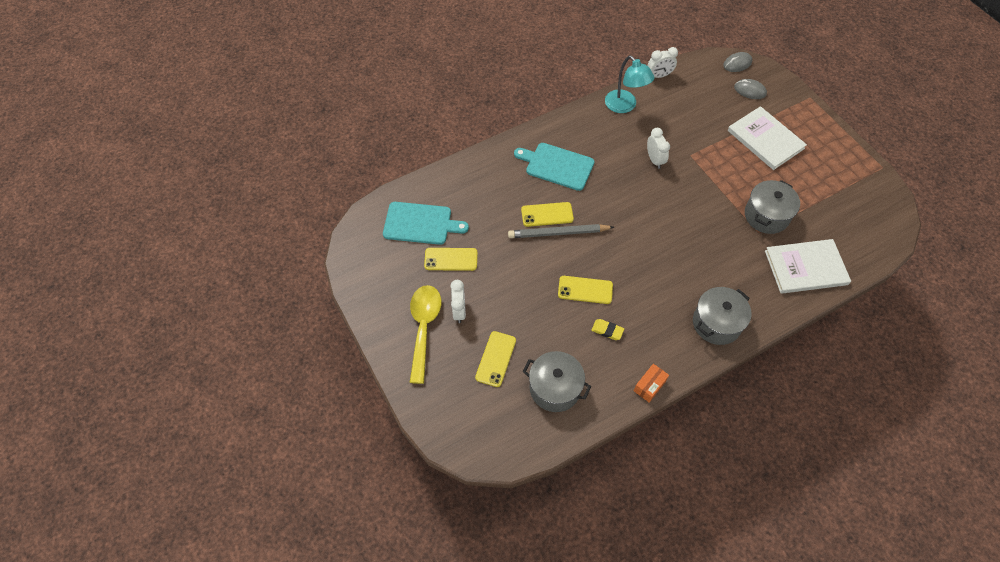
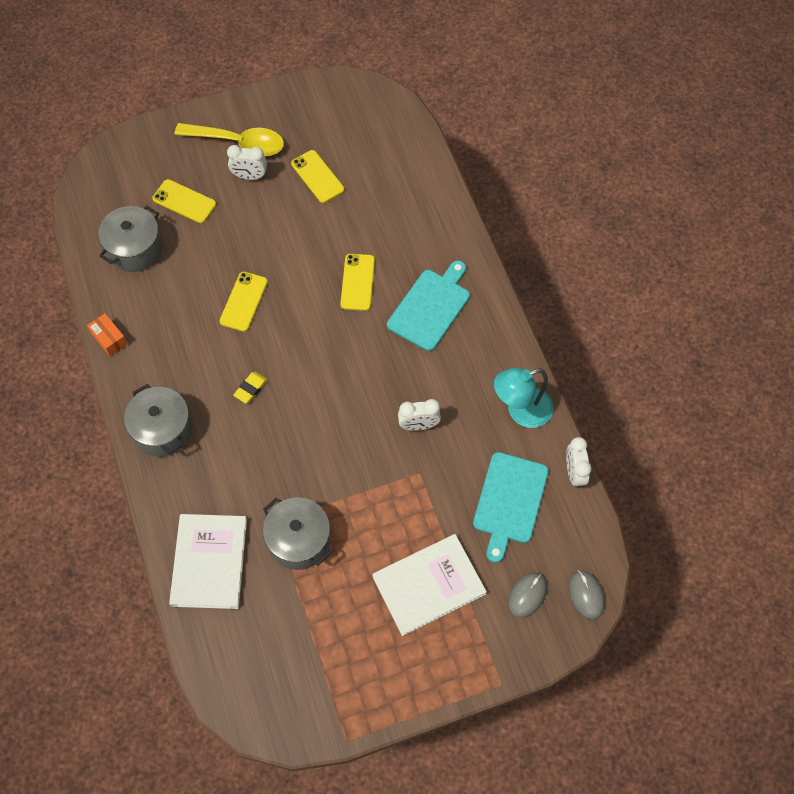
camera: 100 degrees right, 5 degrees up
(420, 223) = (373, 153): turquoise cutting board -> turquoise cutting board (509, 501)
(451, 259) = (317, 177): yellow phone -> yellow phone turned 45 degrees counterclockwise
(558, 233) = (328, 289): grey pencil -> none
(607, 330) = (186, 313): yellow eraser -> yellow eraser (251, 388)

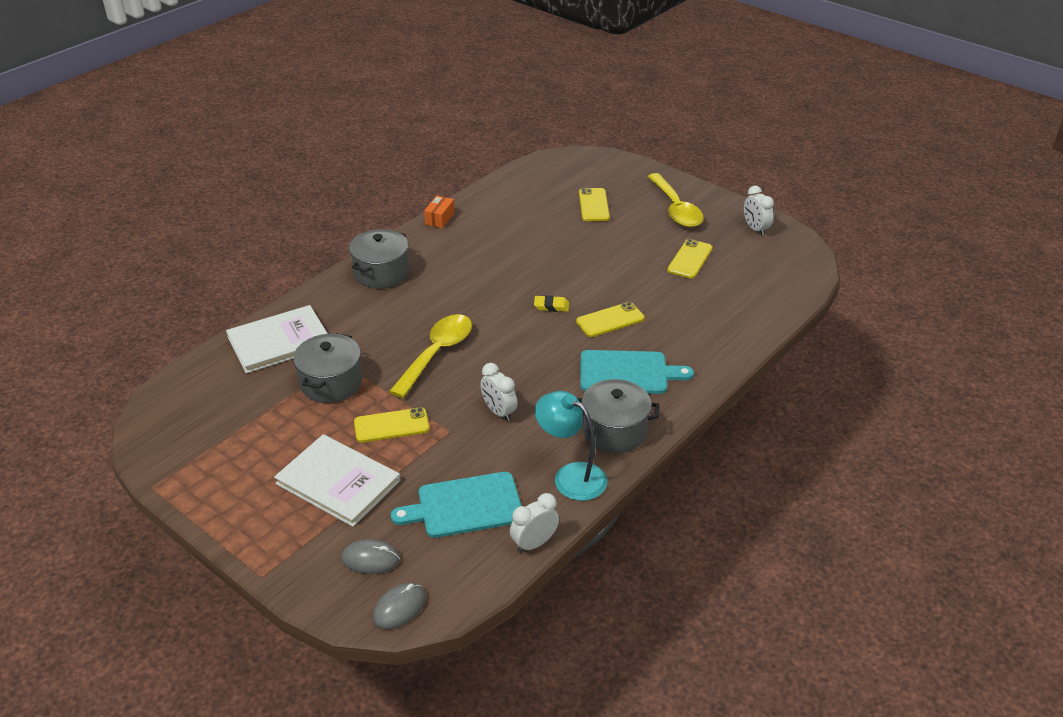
camera: 60 degrees right, 25 degrees down
(135, 249) = (528, 200): grey pot -> grey pot (614, 431)
(243, 301) = (532, 267): yellow phone -> yellow phone (391, 425)
(250, 176) = (651, 226): white clock -> white clock (755, 229)
(251, 388) = (454, 302): yellow eraser -> yellow eraser (551, 306)
(314, 437) = (437, 353): none -> yellow spoon

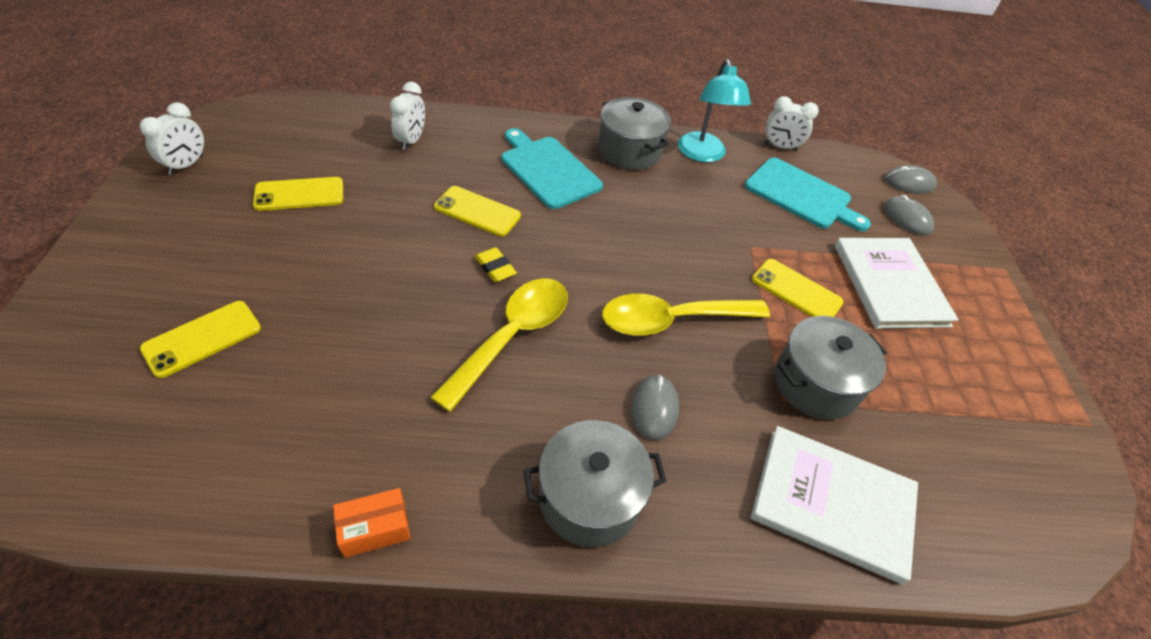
camera: 135 degrees left, 10 degrees up
(395, 315) = (654, 408): none -> grey mouse
(499, 412) = (691, 227): white clock -> white clock (411, 141)
(676, 209) = (167, 247): yellow spoon -> yellow spoon (512, 336)

